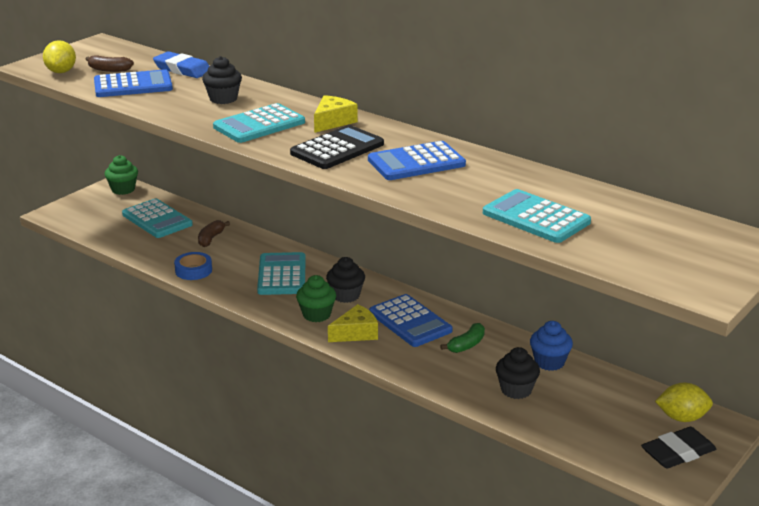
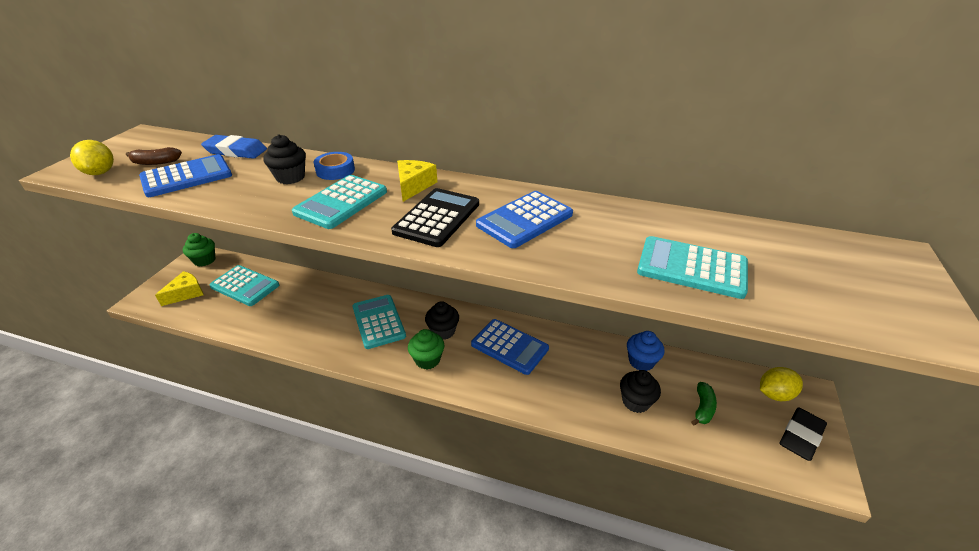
camera: 20 degrees left, 10 degrees up
(193, 270) = (296, 336): blue tape -> blue tape (335, 170)
(211, 238) = (301, 296): brown banana -> none
(356, 333) = (471, 372): yellow cheese -> yellow cheese (186, 293)
(466, 345) = (568, 360): green banana -> green banana (702, 408)

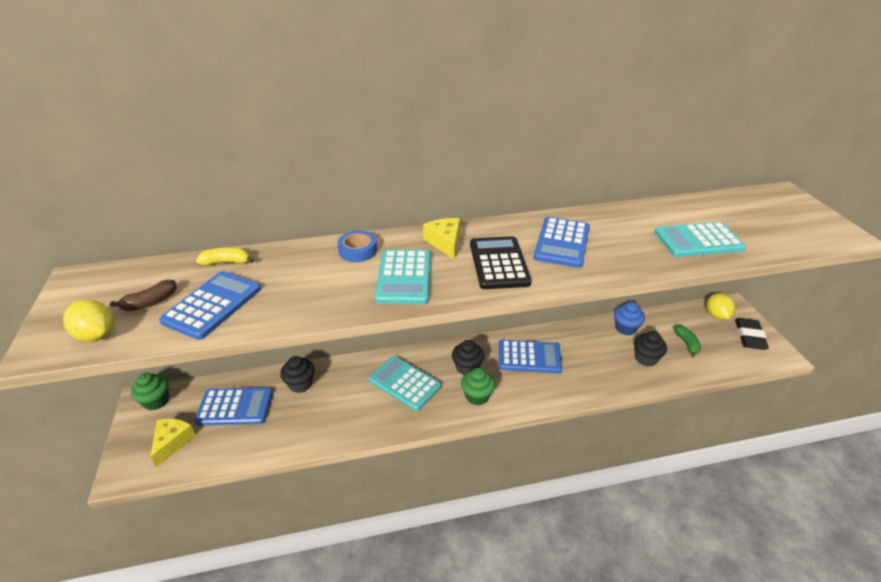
camera: 30 degrees left, 0 degrees up
(236, 151) = (226, 262): blue eraser -> yellow banana
(245, 286) = (235, 407): turquoise calculator -> blue calculator
(290, 177) = (324, 270): black cupcake -> black cupcake (300, 384)
(774, 394) = (716, 315): yellow lemon -> yellow lemon turned 45 degrees counterclockwise

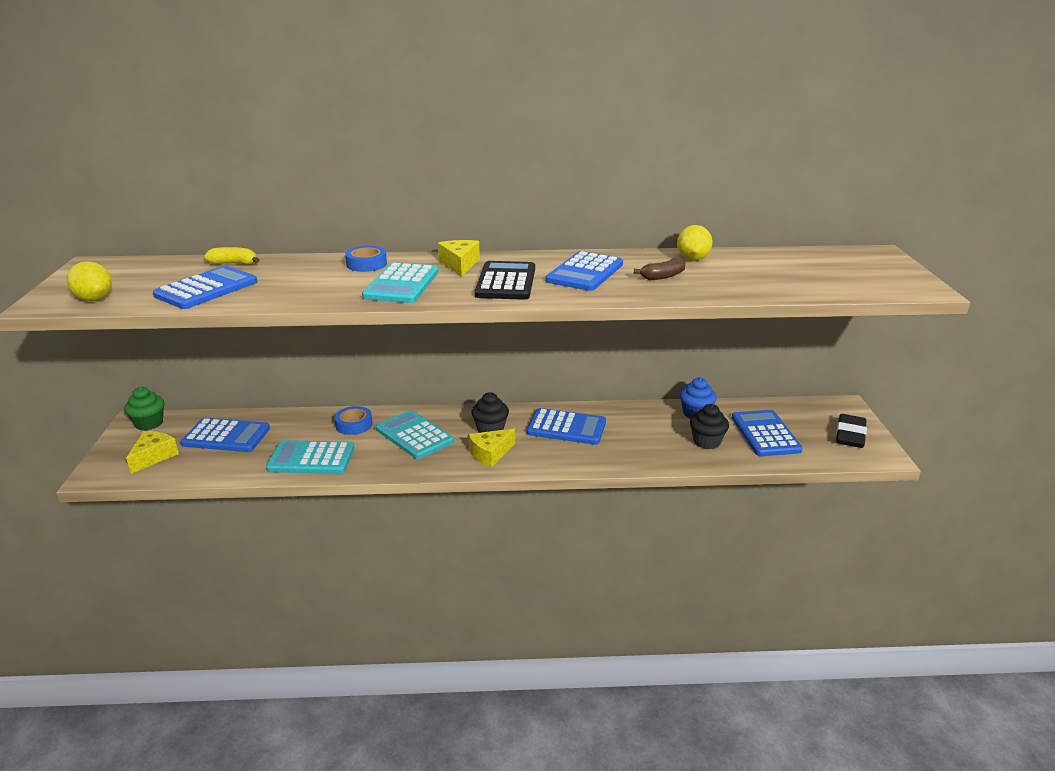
camera: 10 degrees right, 10 degrees down
(150, 302) = (150, 283): brown banana -> brown banana (663, 276)
(300, 384) = (301, 425): black cupcake -> none
(347, 377) = (354, 425): none -> blue tape
(477, 396) = (490, 454): green cupcake -> yellow cheese
(686, 344) = (765, 434): green banana -> blue calculator
(698, 241) = (740, 281): turquoise calculator -> turquoise calculator (311, 458)
(716, 315) = (818, 412): yellow lemon -> yellow lemon (692, 259)

